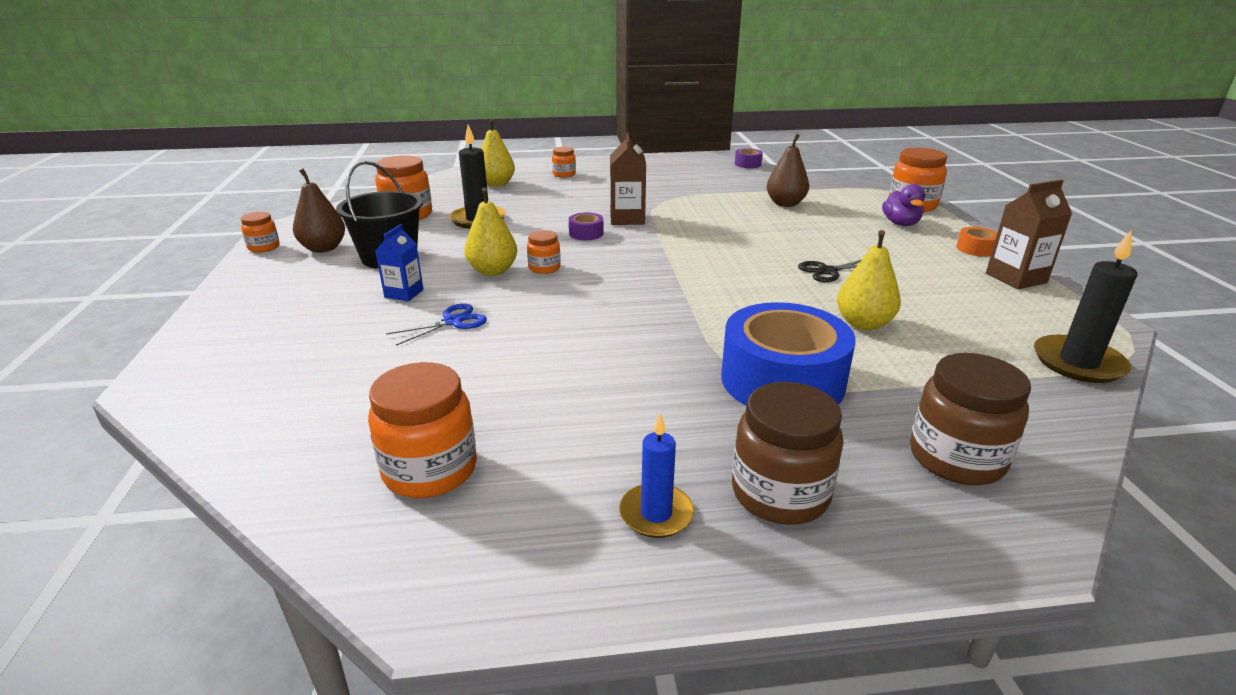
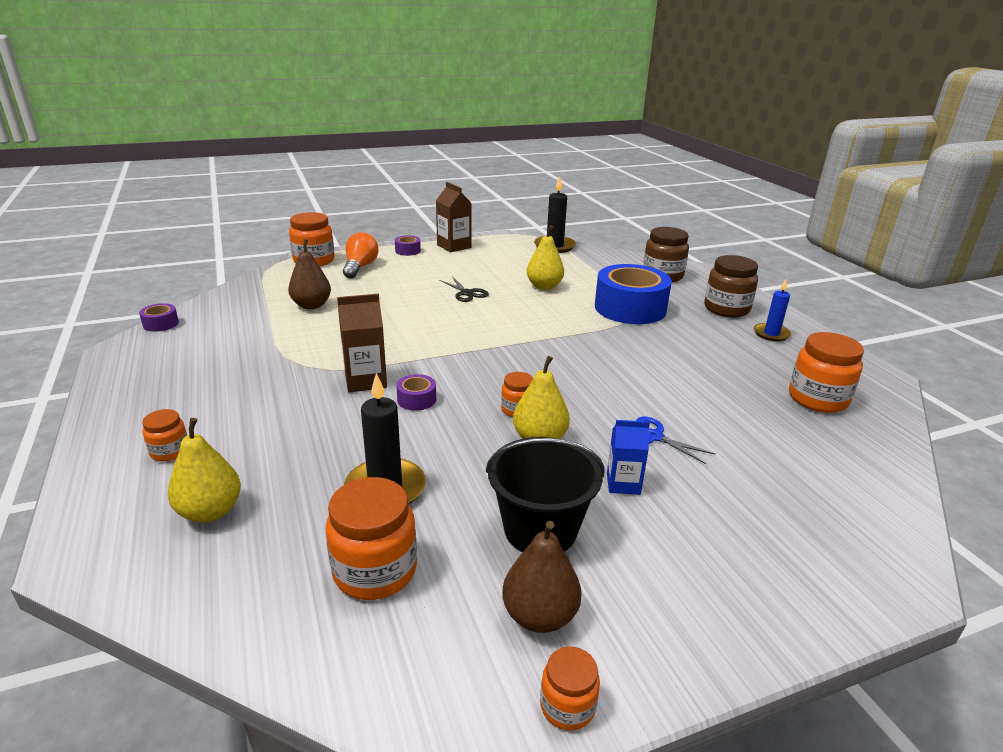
camera: 105 degrees left, 0 degrees up
(900, 224) = (360, 267): purple duck -> orange light bulb
(975, 249) = (407, 251): orange tape -> purple tape

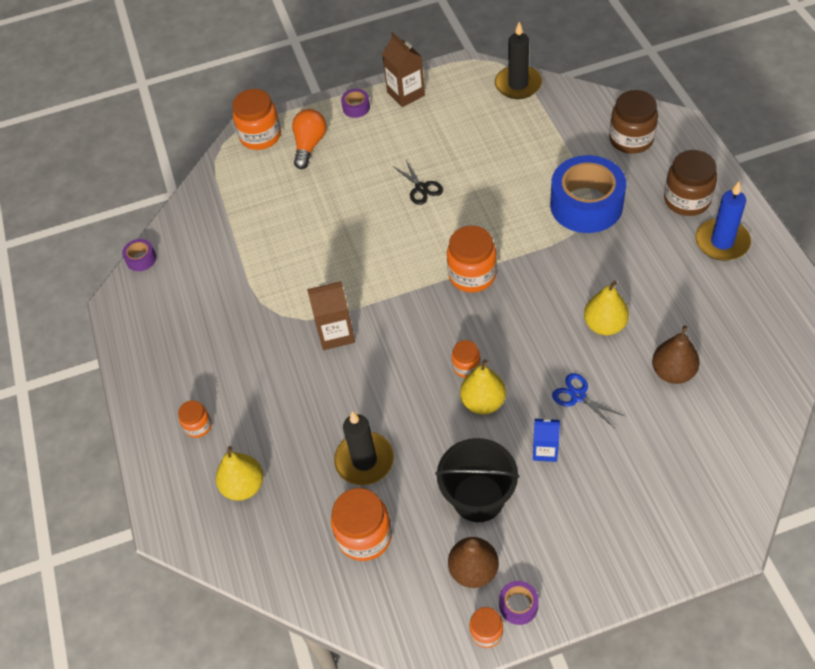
camera: 10 degrees right, 25 degrees up
(311, 305) = (271, 220): brown pear -> brown pear (673, 372)
(416, 399) = (381, 357): purple tape -> purple tape (518, 605)
(544, 286) = (501, 170): yellow pear -> yellow pear (604, 325)
(771, 334) = (722, 242): blue candle -> blue candle, size x1.52
(817, 399) = (735, 341): orange jar -> orange jar (472, 275)

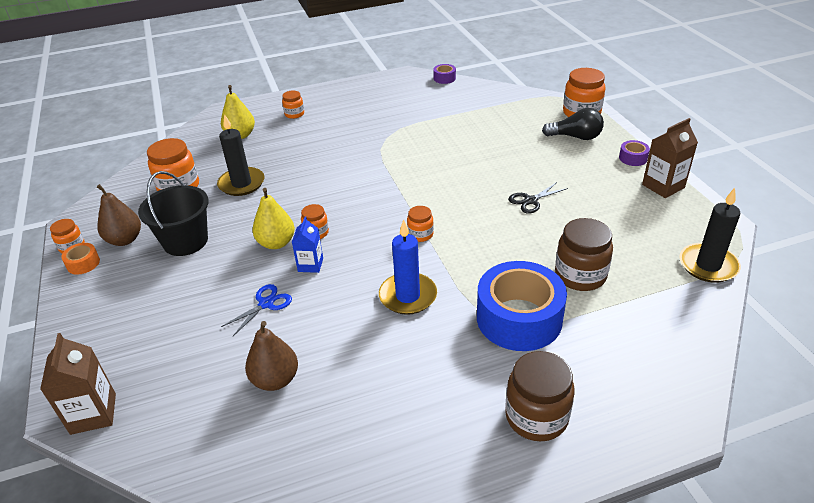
camera: 85 degrees right, 15 degrees down
(309, 145) = (575, 137): orange light bulb -> black light bulb
(336, 333) = (364, 164): brown carton -> brown carton (93, 414)
(472, 275) = (420, 234): orange jar -> orange jar, size x0.55
(518, 605) = (83, 263): purple tape -> orange tape
(545, 450) = (215, 280): blue carton -> blue carton (310, 265)
(604, 325) = (347, 326): yellow pear -> none
(631, 139) = (639, 365): brown jar -> brown jar (580, 275)
(722, 242) = (463, 449): blue candle -> blue candle (408, 296)

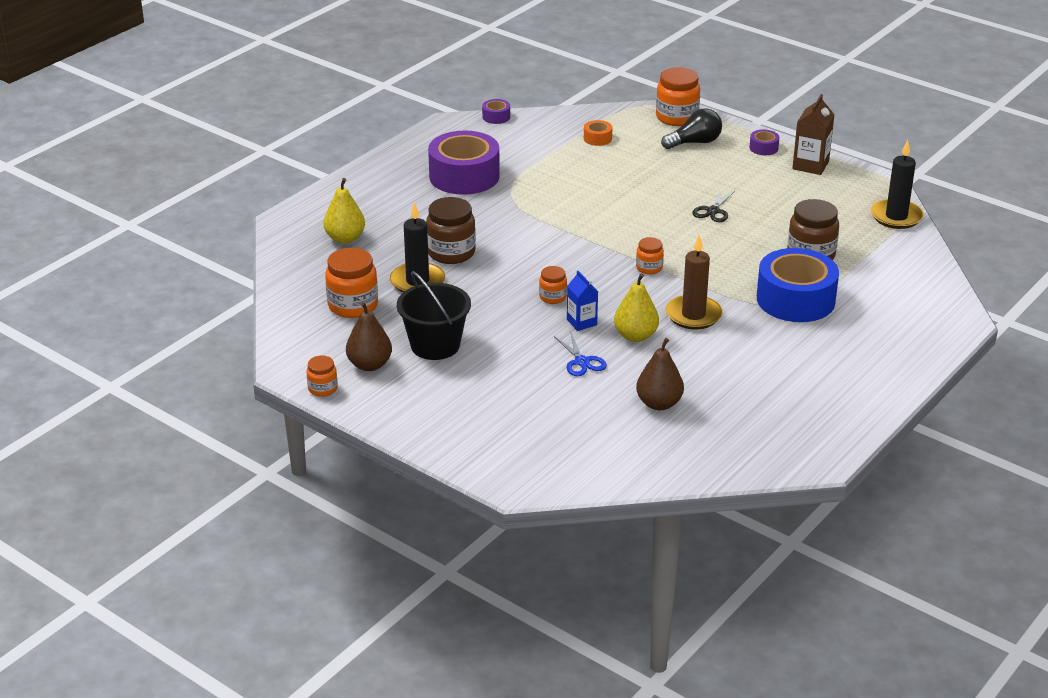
camera: 35 degrees left, 5 degrees down
(83, 263) = (358, 396): orange tape -> orange tape (597, 138)
(93, 414) = (543, 477): brown carton -> none
(266, 304) = (582, 362): blue scissors -> blue scissors turned 150 degrees clockwise
(276, 243) = (526, 317): yellow pear -> yellow pear (635, 336)
(294, 114) = (376, 200): orange jar -> none
(372, 114) = (464, 176): none -> purple tape
(408, 296) = (693, 315): blue candle -> brown candle
(536, 417) = (868, 352): brown jar -> brown jar (451, 253)

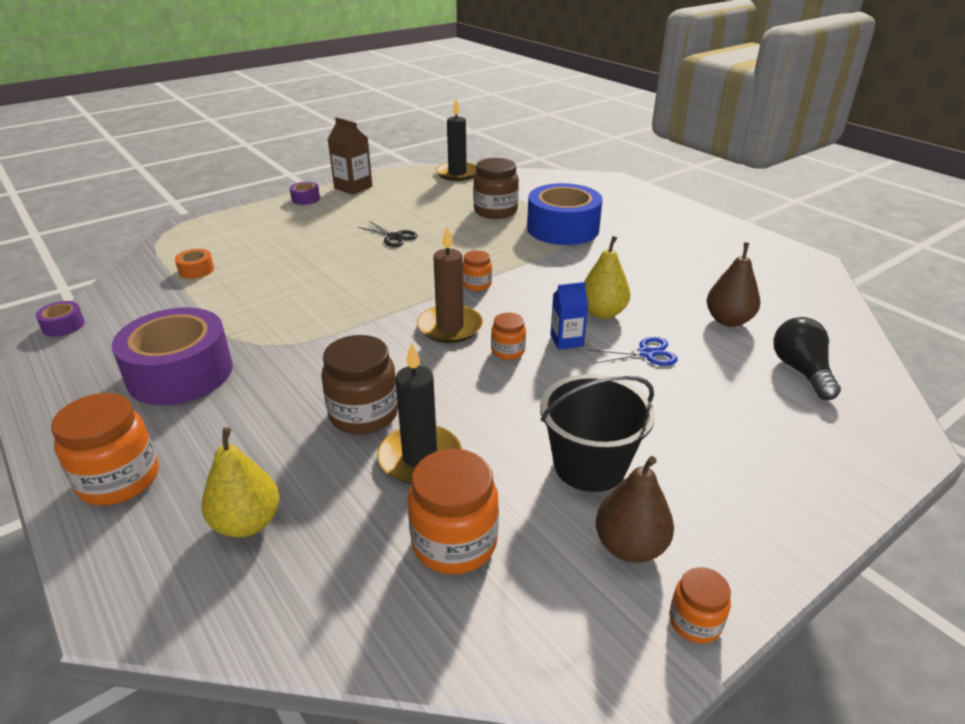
camera: 75 degrees left, 0 degrees up
(677, 117) = (206, 225): orange jar -> orange jar (119, 480)
(693, 315) = (573, 277): brown candle -> brown candle (450, 327)
(694, 142) = (263, 225): black light bulb -> black light bulb (801, 371)

